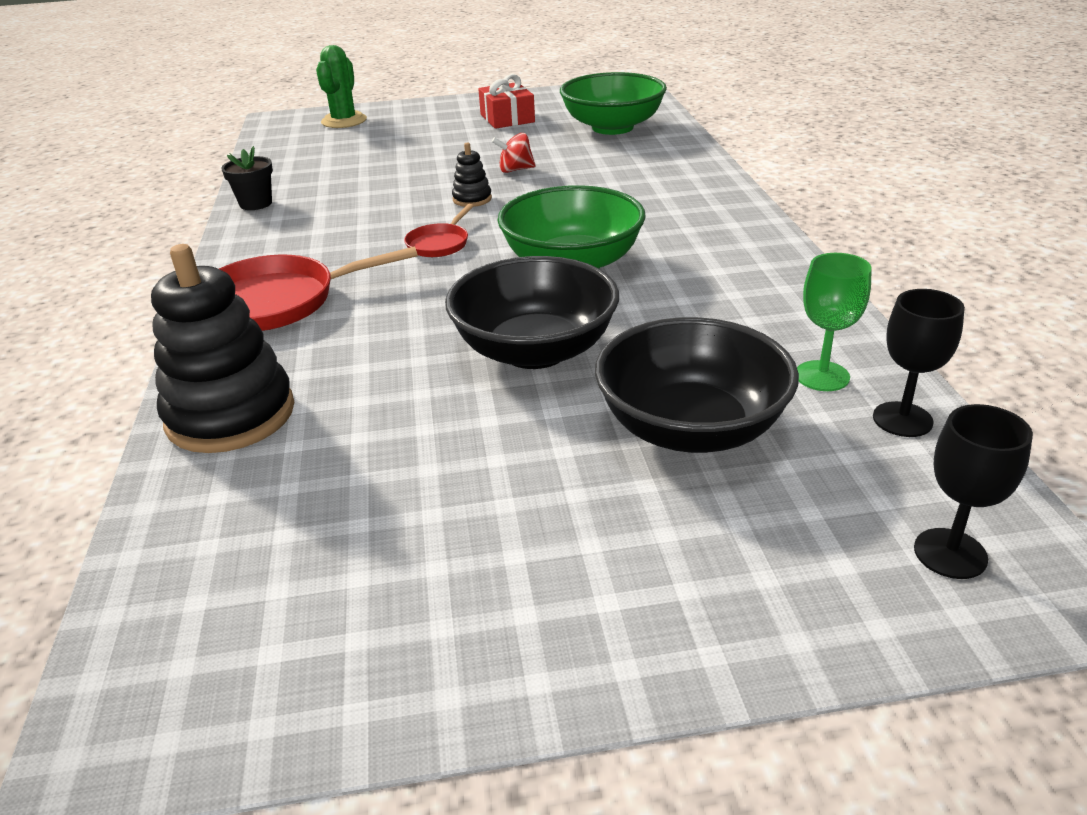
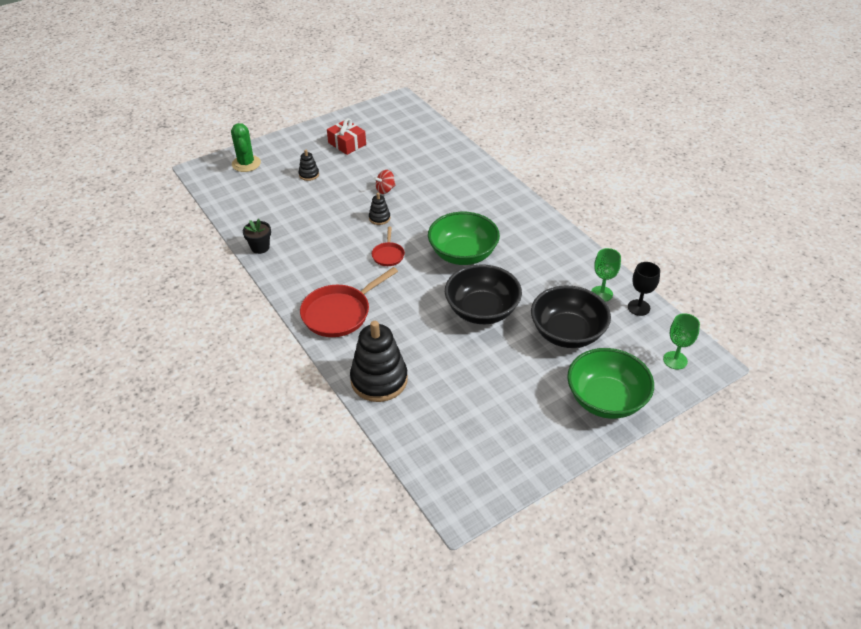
camera: 25 degrees left, 10 degrees up
(417, 141) = (309, 174): none -> black stacking toy
(612, 127) = (414, 142): green bowl -> green bowl (606, 399)
(950, 553) = (675, 360): black goblet -> green goblet

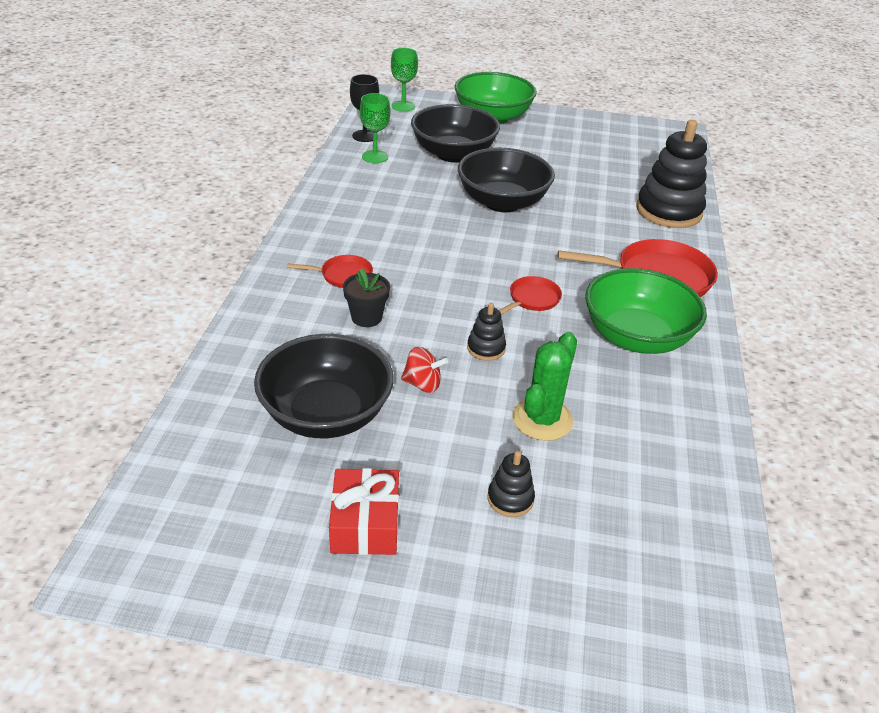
camera: 140 degrees left, 5 degrees down
(246, 164) = (611, 623): green cactus -> green cactus (542, 419)
(260, 247) = (704, 413): black flower pot -> black flower pot (366, 317)
(404, 160) = (326, 414): none -> black bowl
(463, 254) = (445, 251): green bowl -> green bowl (636, 337)
(485, 210) = (343, 275): none -> red pan

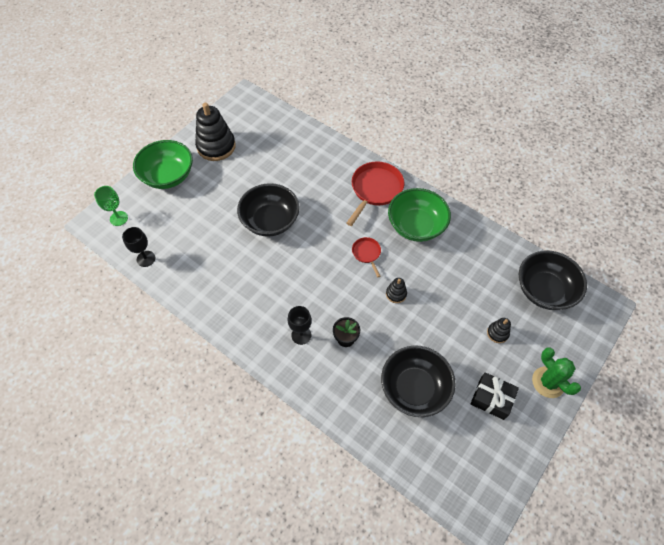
camera: 60 degrees left, 20 degrees up
(343, 275) = (301, 335): red pan -> black goblet
(365, 524) = (491, 398): red gift -> black gift
(375, 157) = (177, 264): green goblet -> none
(422, 384) = (410, 335): red spinning top -> none
(453, 154) = (201, 219): black bowl -> black bowl (544, 290)
(542, 419) = (455, 295): green cactus -> green cactus (548, 382)
(668, 211) = (322, 150): black stacking toy -> black stacking toy (216, 146)

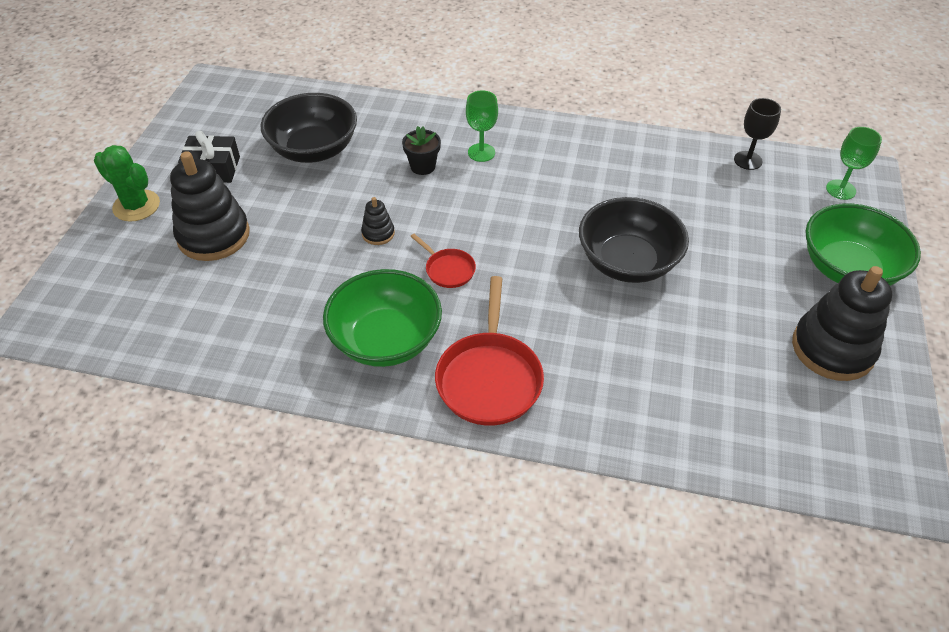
camera: 155 degrees right, 10 degrees down
(301, 335) = (481, 152): black goblet -> green goblet
(497, 333) = (213, 235): black stacking toy -> black stacking toy, size x2.18
(544, 290) = (141, 314): black bowl -> none

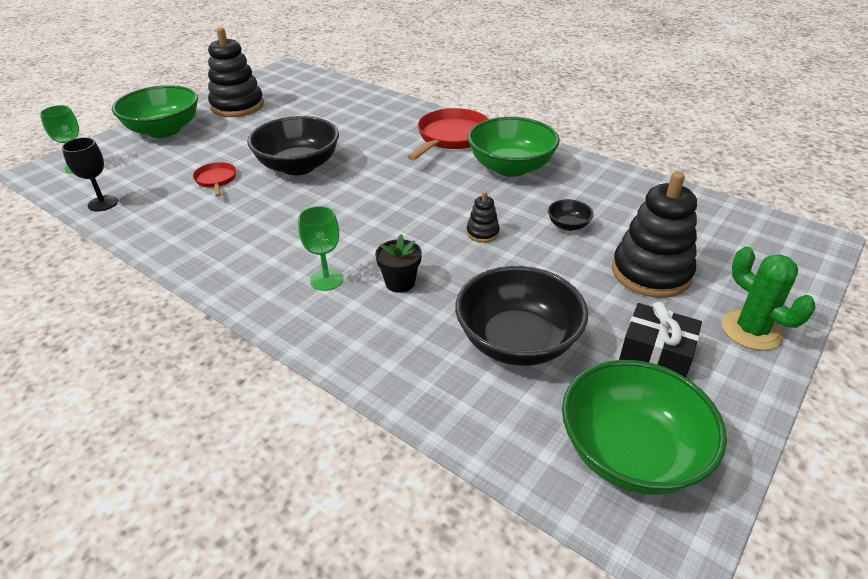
camera: 155 degrees left, 10 degrees down
(231, 111) = (631, 453): none -> green bowl
(297, 268) = (568, 225): none -> black bowl
(448, 269) = (438, 194): red pan -> red pan (216, 180)

